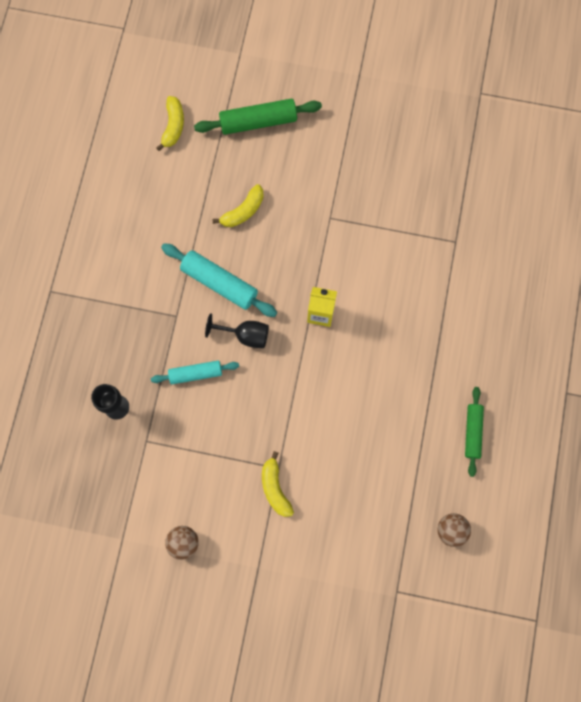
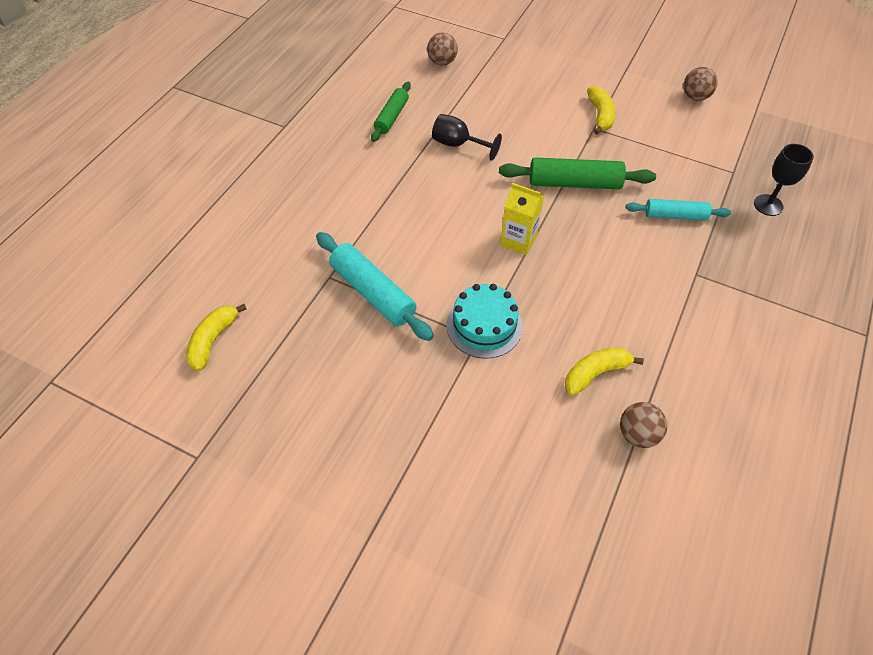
camera: 165 degrees left, 20 degrees down
(173, 126) = (692, 527): yellow banana -> yellow banana (213, 340)
(210, 175) = (637, 434): none -> brown ball
(219, 283) = (638, 296): turquoise rolling pin -> turquoise rolling pin (373, 292)
(245, 335) = (612, 238): black goblet -> black goblet (458, 144)
(258, 122) = (552, 499): green rolling pin -> green rolling pin (574, 183)
(328, 229) = (484, 325): none -> turquoise cake

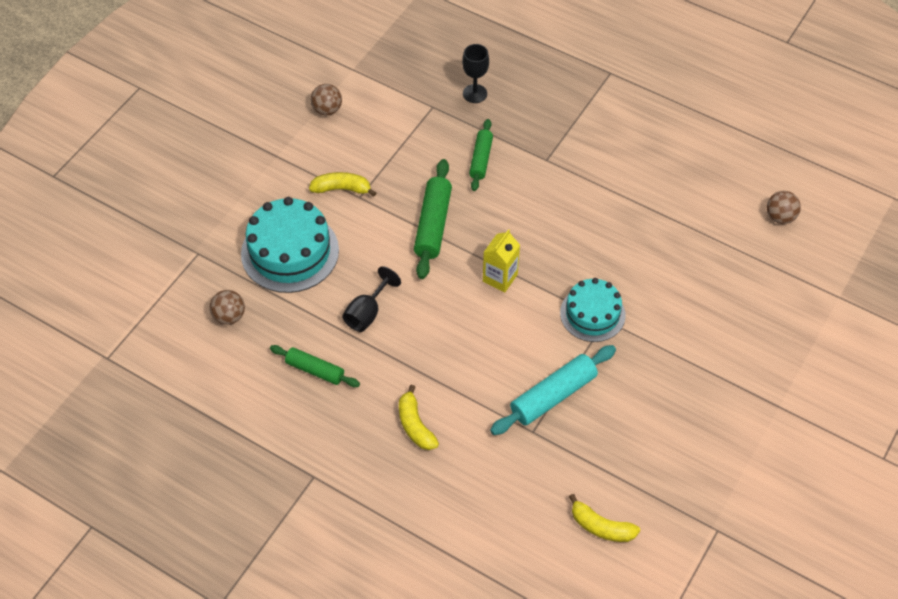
camera: 85 degrees left, 0 degrees up
(517, 89) = (290, 252): none -> turquoise cake
(595, 373) = (641, 245): yellow banana -> yellow banana (415, 425)
(637, 434) = (693, 228): brown ball -> brown ball (780, 217)
(675, 215) = (481, 159): turquoise rolling pin -> green rolling pin

